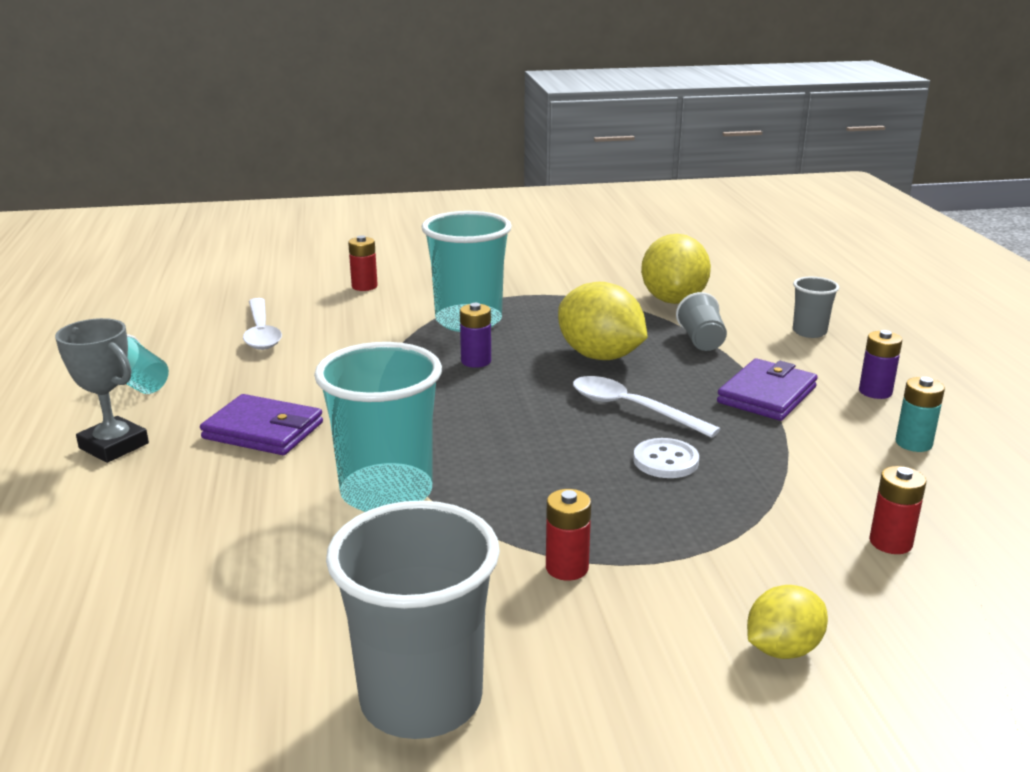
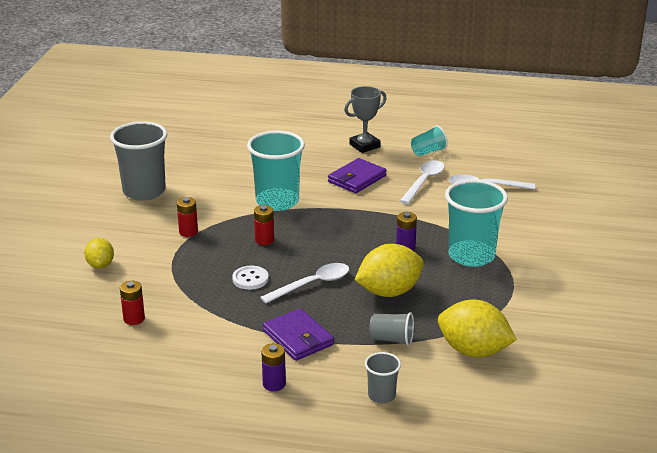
camera: 110 degrees right, 5 degrees up
(258, 374) = (424, 182): none -> white spoon
(364, 286) = (553, 227): red battery -> red battery (264, 240)
(913, 443) = (206, 369): turquoise battery -> none

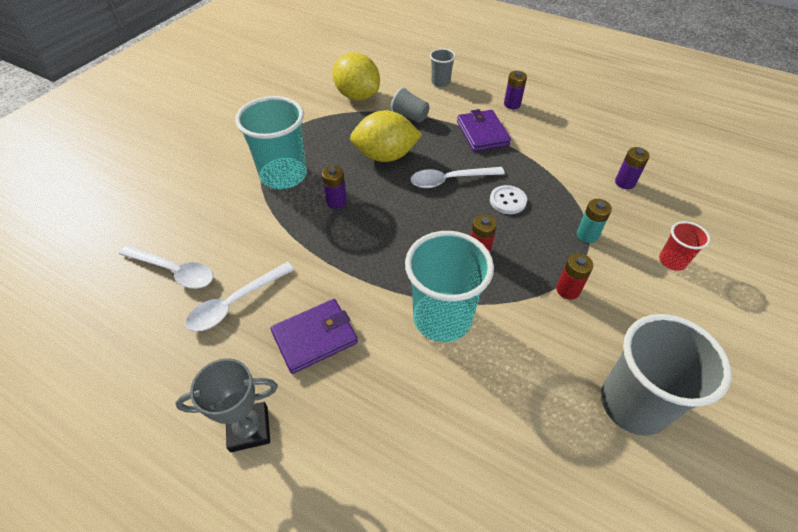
camera: 160 degrees left, 20 degrees up
(100, 265) = (672, 261): yellow lemon -> red cup
(134, 319) = (625, 182): red battery -> purple battery
(173, 268) = (587, 235): none -> turquoise battery
(428, 152) = (171, 375): turquoise cup -> none

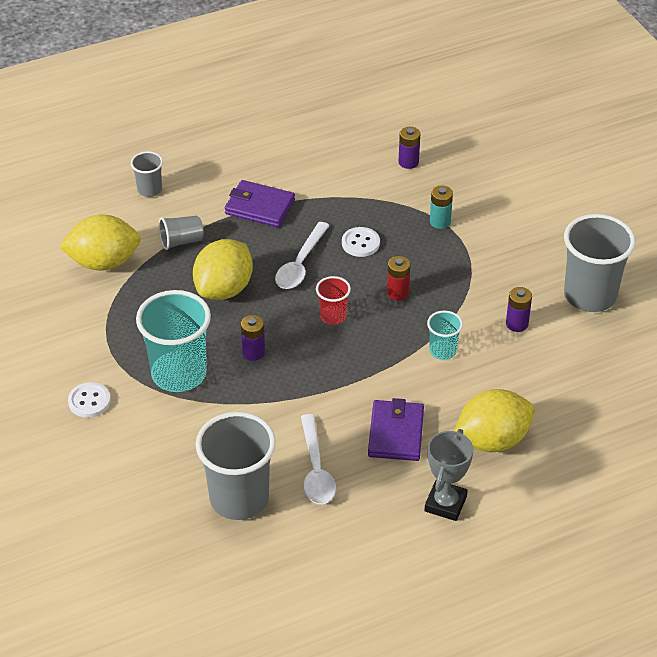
camera: 55 degrees left, 5 degrees down
(174, 271) = (239, 498): white spoon -> grey cup
(226, 149) = (89, 401): none -> white button
(361, 424) = (492, 440): none -> yellow lemon
(442, 318) = (442, 351): turquoise cup -> turquoise cup, size x0.49
(512, 104) = (239, 162): purple battery -> purple battery (517, 324)
(568, 290) = (479, 267): red battery -> none
(672, 261) = (505, 195): red cup -> red cup (333, 316)

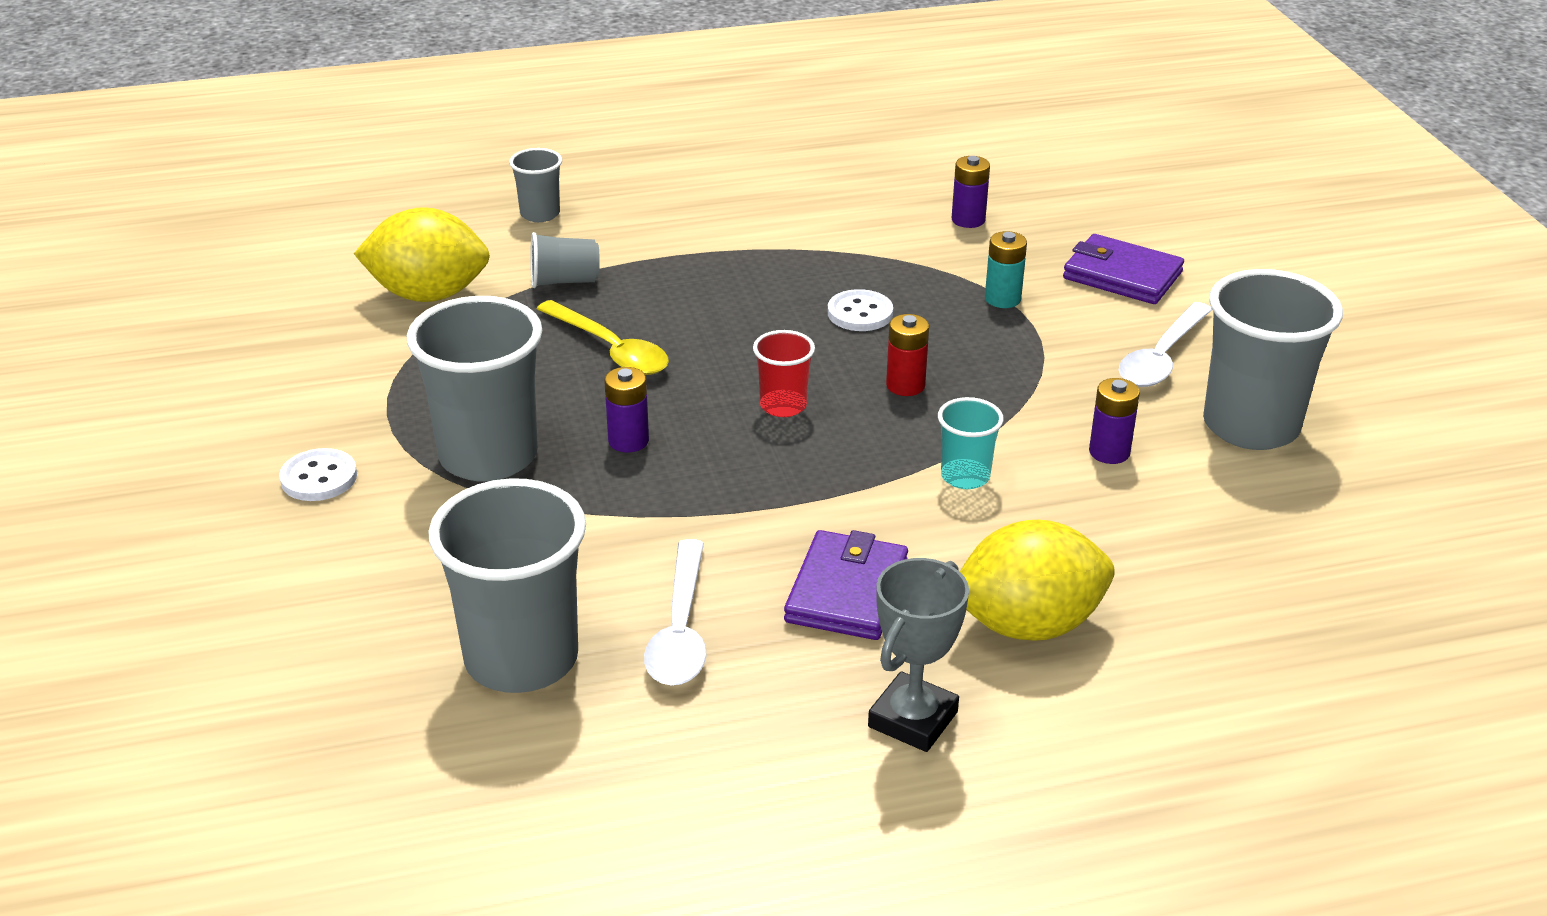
camera: 10 degrees right, 10 degrees down
(179, 374) = (488, 456): turquoise cup -> grey cup
(224, 289) = (610, 349): yellow lemon -> yellow spoon
(259, 207) = (707, 251): purple wallet -> purple wallet (1122, 275)
(300, 264) = (750, 330): white spoon -> white spoon (1161, 357)

